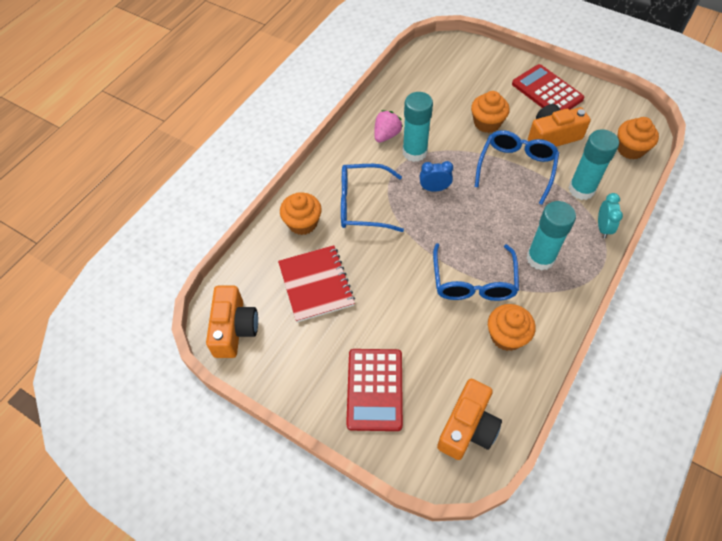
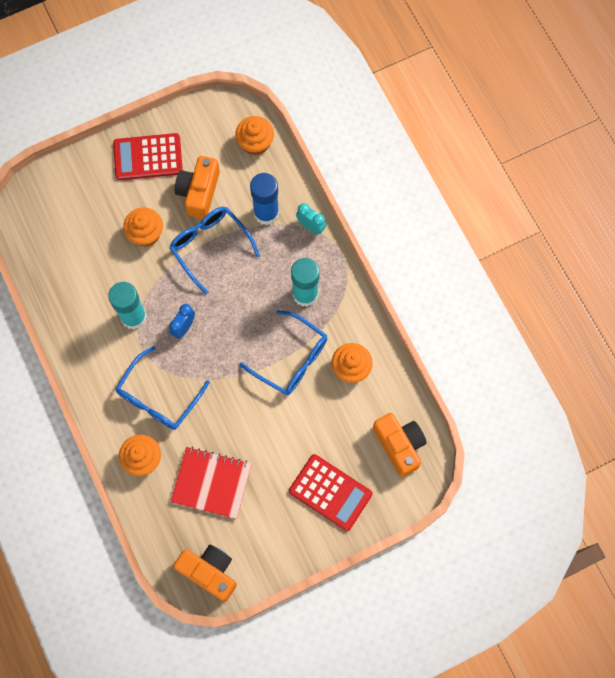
camera: 60 degrees left, 15 degrees up
(386, 135) = (97, 328): pink strawberry -> none
(581, 189) = (266, 213): turquoise glue stick -> blue glue stick

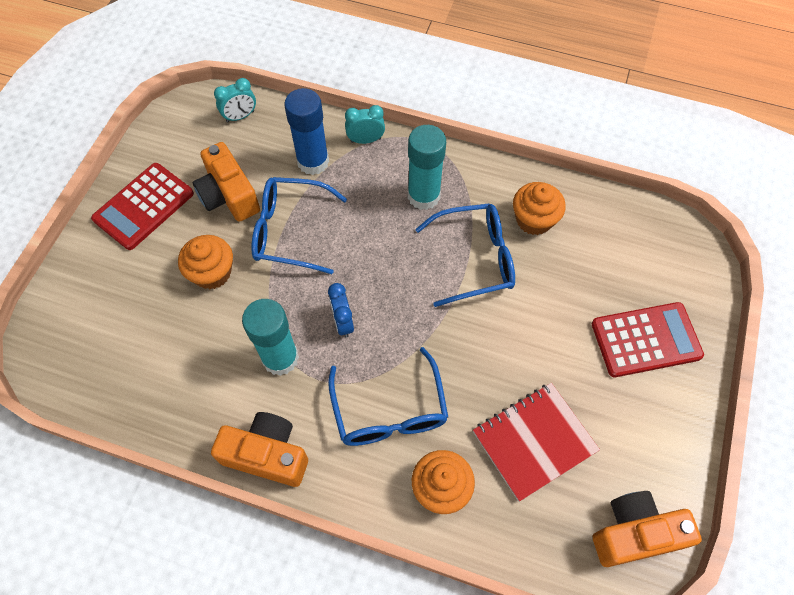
camera: 45 degrees left, 10 degrees down
(255, 143) = (240, 116): orange cupcake -> turquoise clock
(399, 445) = (649, 244): orange camera -> orange camera (267, 454)

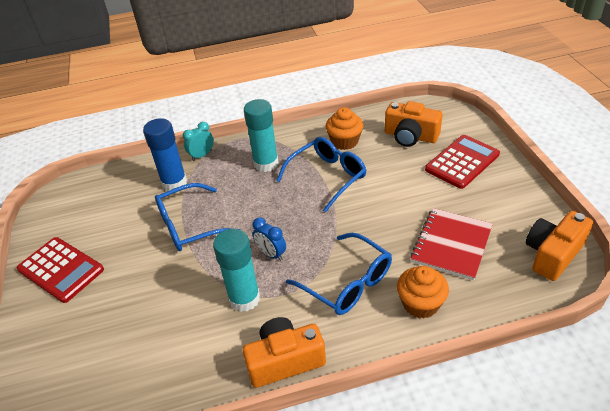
camera: 30 degrees left, 20 degrees down
(144, 206) = (61, 270): red calculator -> red calculator turned 60 degrees counterclockwise
(212, 273) = (149, 279): orange cupcake -> none
(229, 195) = (126, 230): orange camera -> orange camera (410, 136)
(240, 116) = (99, 185): turquoise clock -> none

